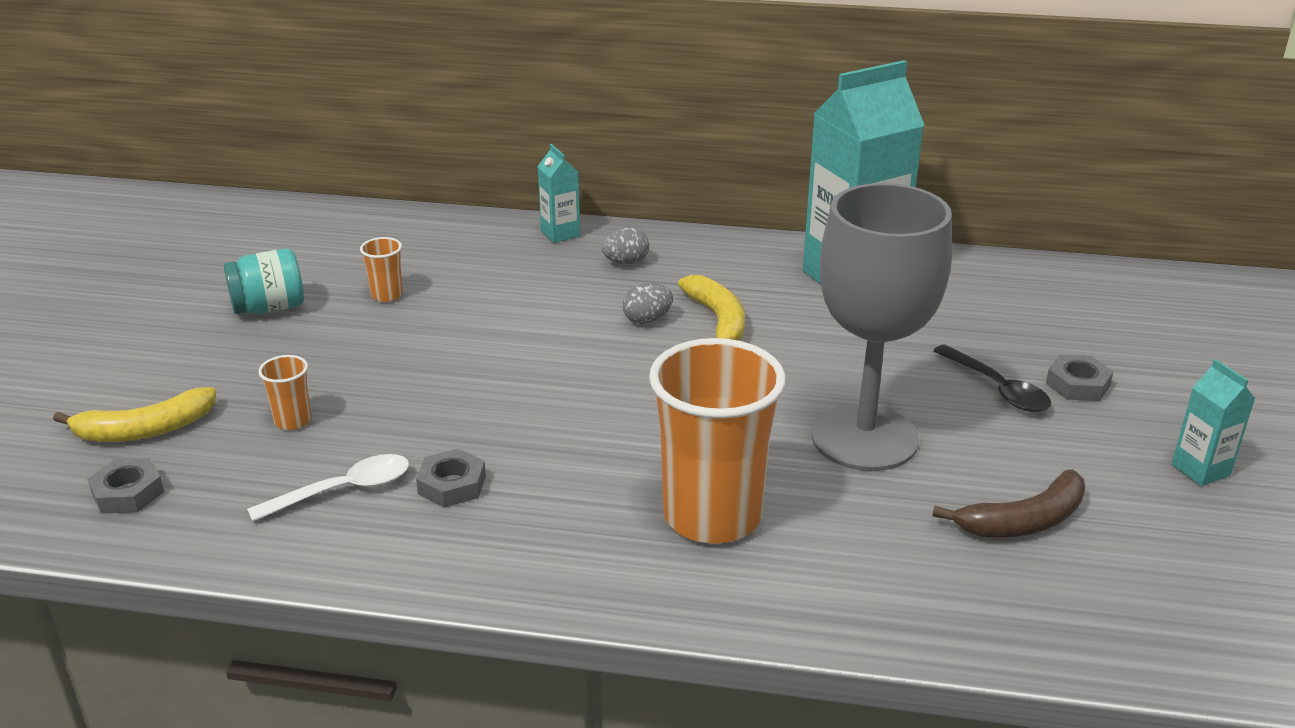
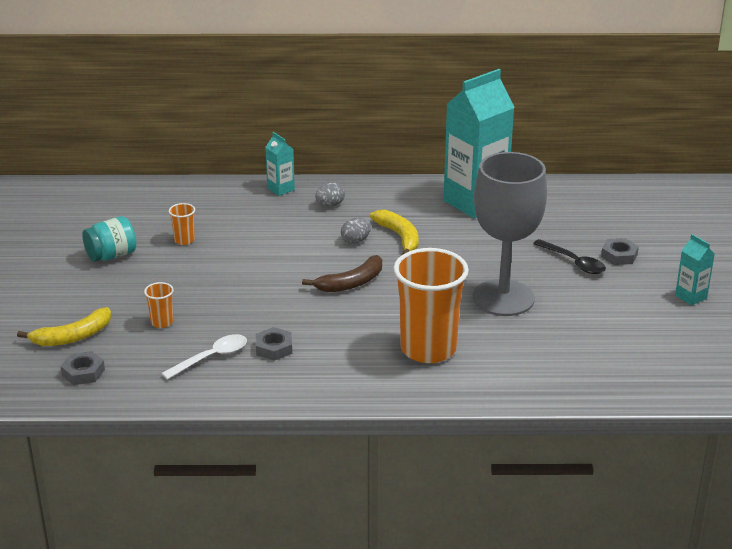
camera: 10 degrees left, 0 degrees up
(1024, 521) = (599, 333): brown banana -> brown banana (351, 283)

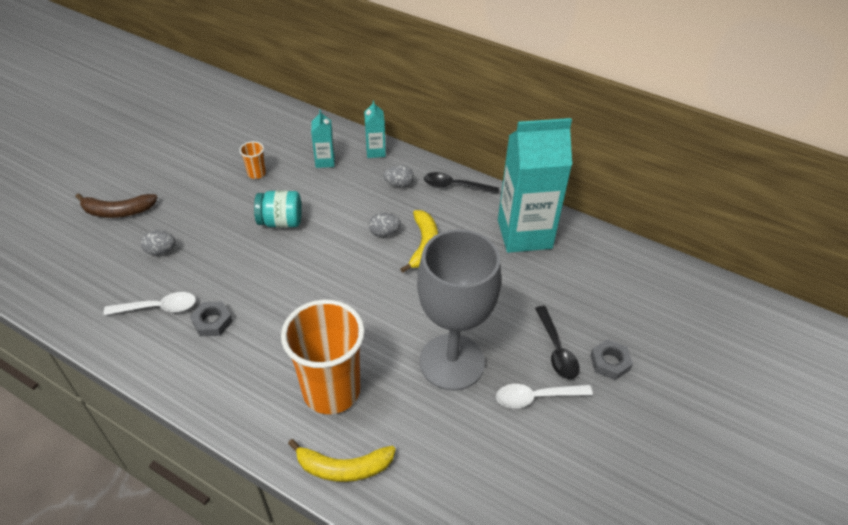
camera: 30 degrees right, 15 degrees up
(73, 337) = (90, 235): yellow banana -> yellow banana (344, 467)
(83, 372) = (60, 275): grey nut -> none
(111, 255) = (193, 166): turquoise jar -> turquoise jar (281, 222)
(162, 322) = (161, 251): orange cup -> grey egg
(351, 283) = (338, 278): brown banana -> brown banana (118, 211)
(382, 190) = (455, 186): none -> black spoon
(587, 294) = (536, 397): none -> white spoon
(691, 297) = (642, 456): turquoise carton -> turquoise carton (325, 161)

